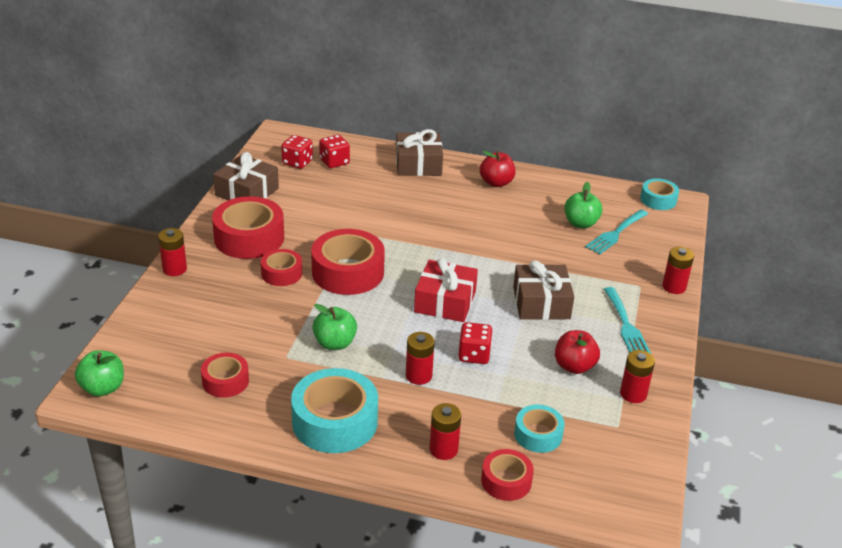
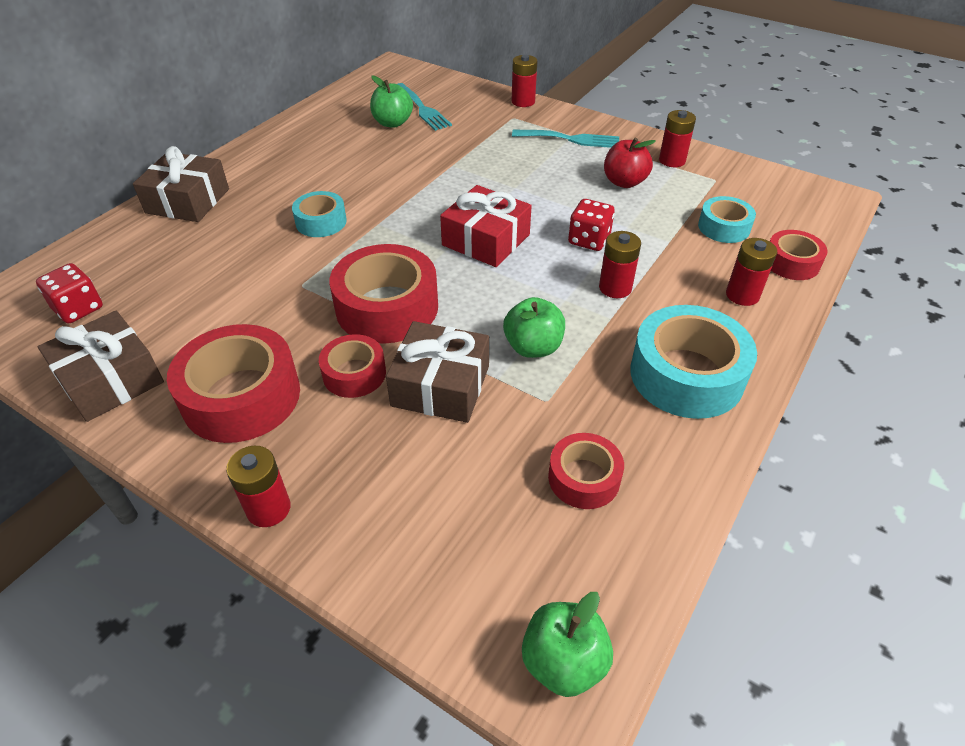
camera: 70 degrees left, 10 degrees up
(334, 162) = (113, 271): red dice -> none
(496, 183) = (277, 155): red apple -> none
(541, 303) = (516, 177): brown gift -> brown gift (440, 385)
(658, 200) = (382, 74): turquoise tape -> turquoise tape (321, 222)

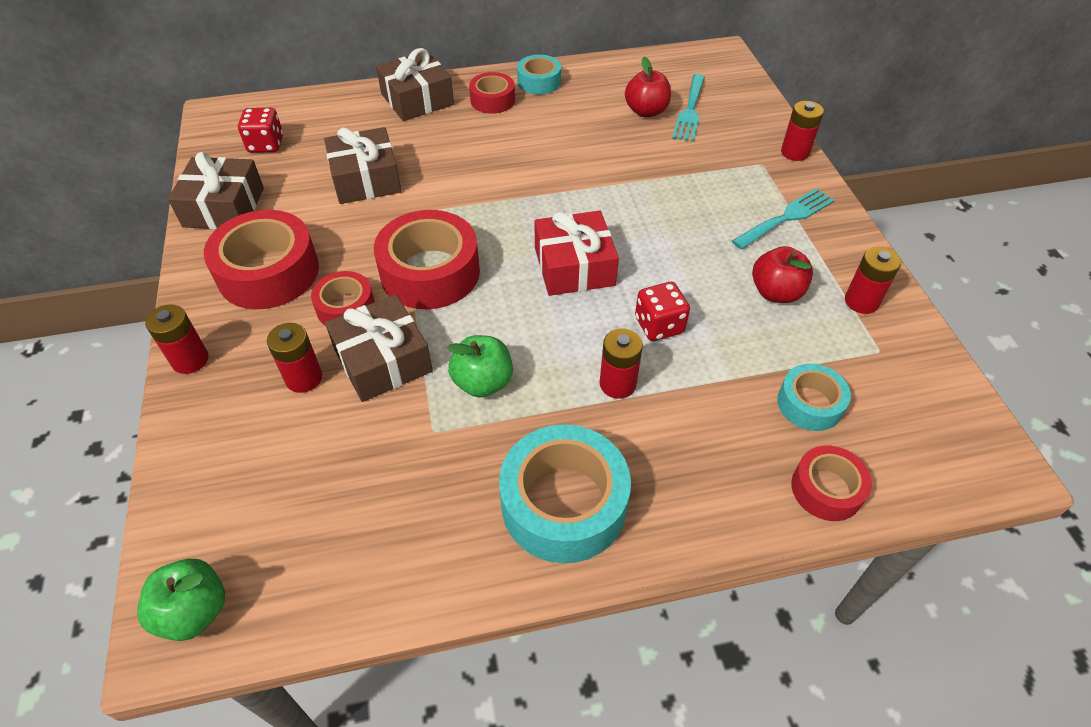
camera: 45 degrees right, 5 degrees up
(229, 279) = (366, 179): none -> brown gift
(321, 222) = (478, 171): turquoise tape -> turquoise tape (539, 82)
(392, 123) = (646, 111): green apple -> red apple
(571, 139) = (786, 217): turquoise fork -> turquoise fork turned 90 degrees counterclockwise
(584, 478) = (374, 510): red tape -> red tape (492, 100)
(742, 295) = (723, 479): red battery -> red battery (304, 378)

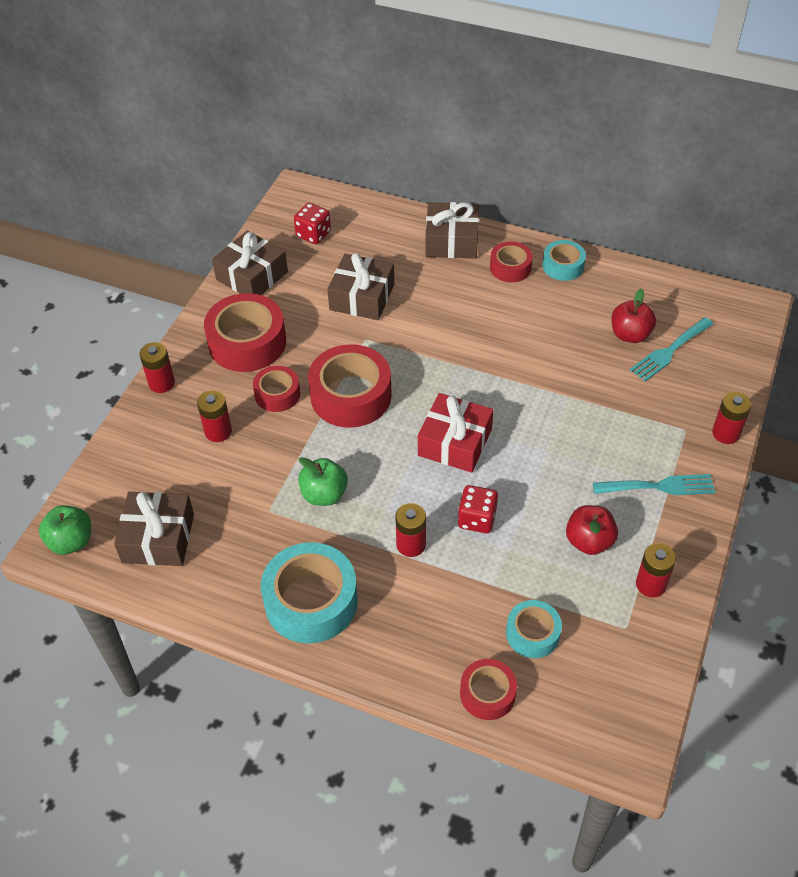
camera: 35 degrees right, 0 degrees up
(383, 360) = (273, 445): brown gift -> brown gift (158, 538)

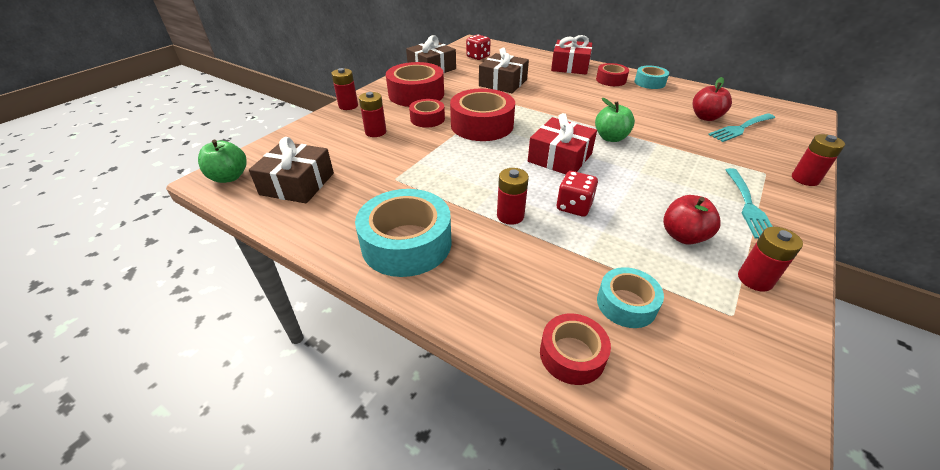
camera: 10 degrees right, 10 degrees down
(324, 494) = (443, 175): green apple -> green apple (610, 138)
(451, 241) = (570, 66): brown gift -> red gift
(659, 486) = (748, 206): turquoise fork -> turquoise fork turned 90 degrees clockwise

